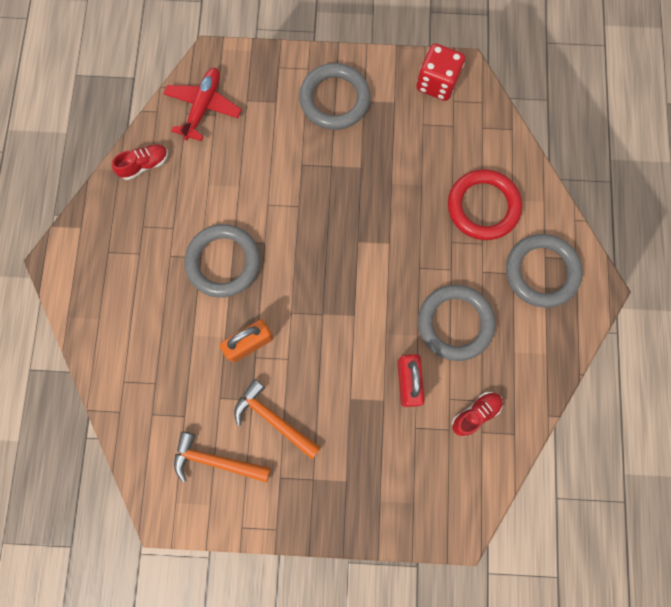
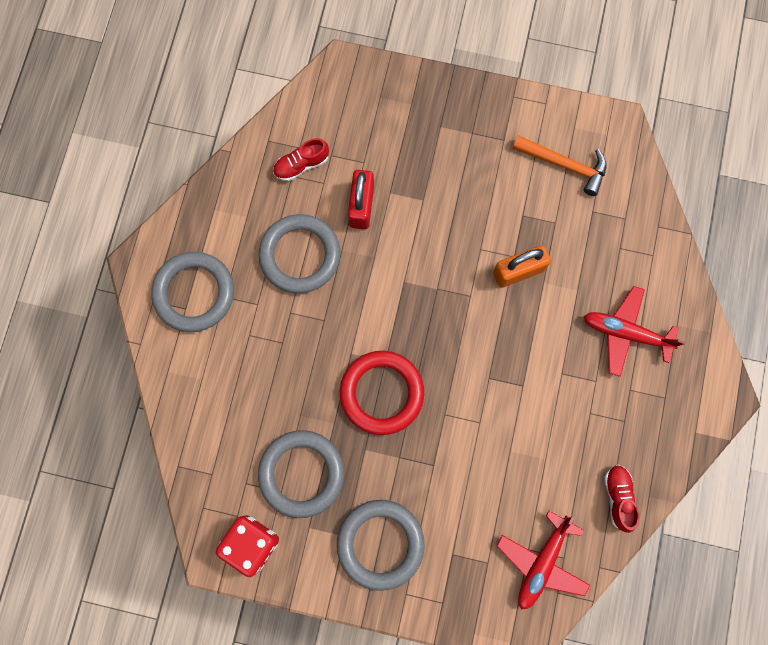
camera: 170 degrees left, 0 degrees up
(145, 165) = (618, 497): red shoe -> red shoe turned 105 degrees clockwise
(145, 303) = (625, 333): none -> red plane
(223, 262) = (537, 363): grey ring -> grey ring (301, 474)
(274, 419) = (503, 193): orange hammer -> none
(483, 207) = (237, 377): red ring -> red ring (382, 393)

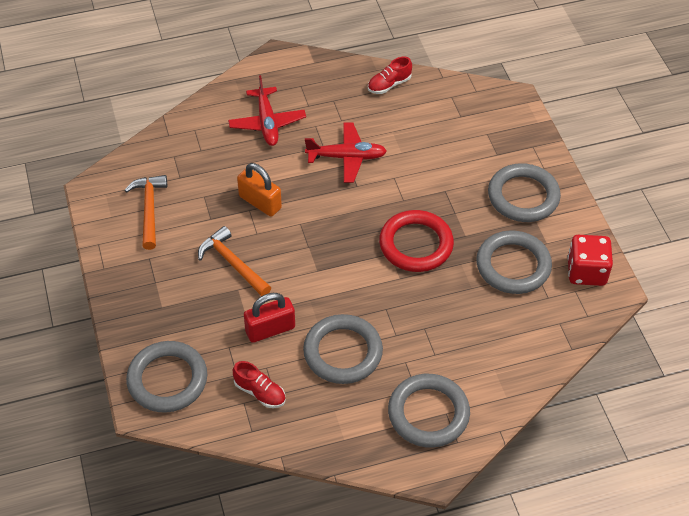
camera: 120 degrees left, 25 degrees down
(359, 97) = (167, 380): none -> grey ring
(455, 209) = (233, 264): none -> orange hammer
(542, 562) = (463, 106): red plane -> red plane (347, 157)

